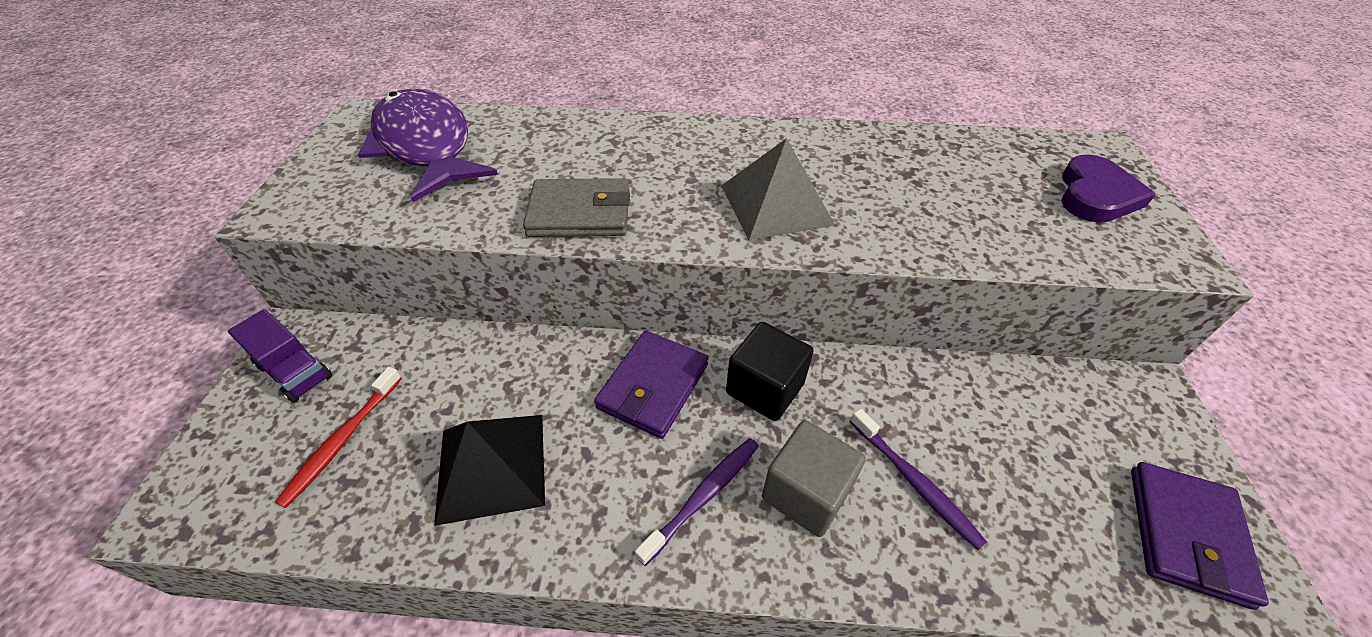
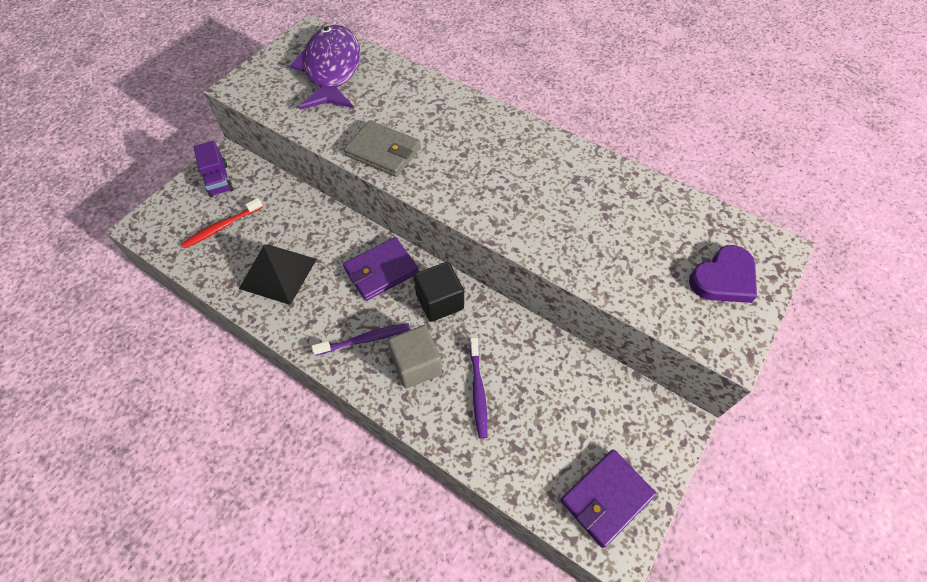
camera: 30 degrees right, 10 degrees up
(776, 204) = (499, 193): grey pyramid -> none

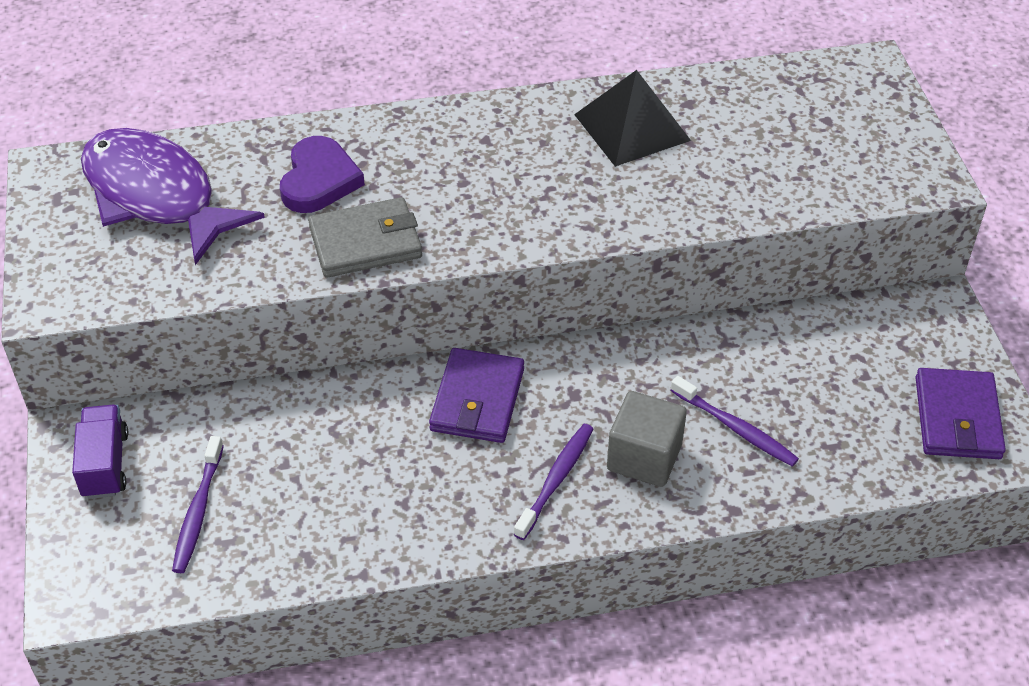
camera: 45 degrees left, 10 degrees down
(218, 180) = (105, 464): purple truck -> purple truck turned 120 degrees counterclockwise
(222, 227) = (198, 511): red toothbrush -> purple toothbrush
(278, 273) = (354, 500): black pyramid -> black pyramid (632, 127)
(439, 301) = (585, 378): black cube -> none
(723, 278) = (859, 125): purple heart -> purple heart (319, 180)

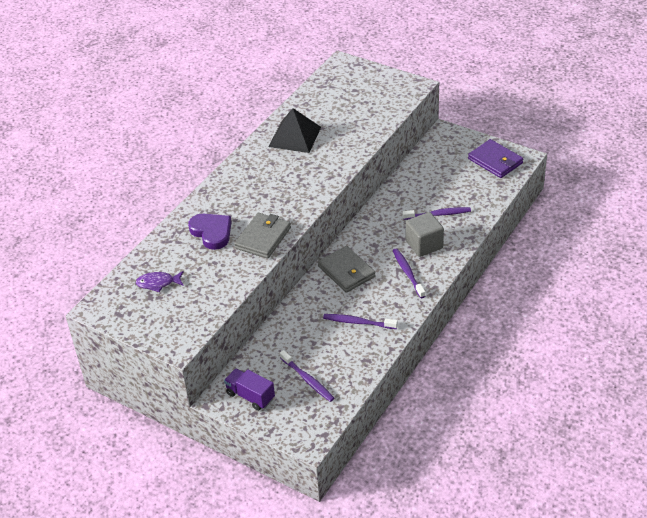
camera: 45 degrees left, 5 degrees down
(156, 196) = (158, 283): purple fish -> purple fish, size x0.42
(380, 491) = (358, 322): none -> purple toothbrush
(477, 400) = (346, 271): purple wallet -> grey wallet

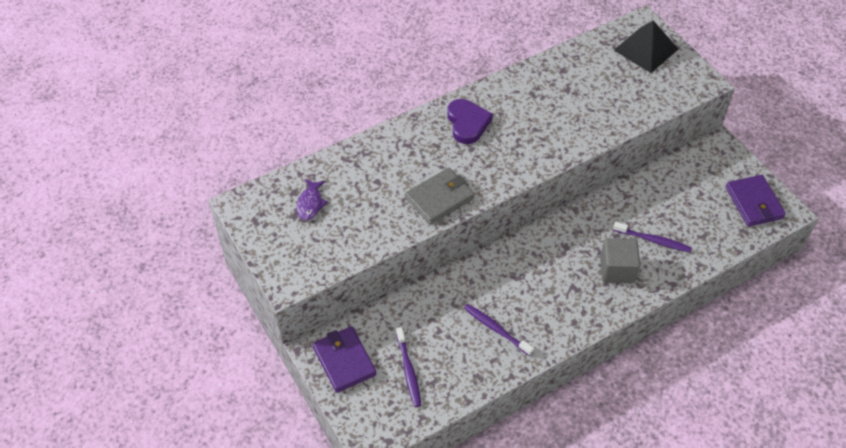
camera: 25 degrees right, 10 degrees up
(158, 283) = (310, 203): purple fish -> purple fish turned 105 degrees counterclockwise
(212, 232) = (394, 169): purple heart -> purple heart (467, 123)
(250, 396) = (344, 361): purple truck -> purple wallet
(295, 136) = (541, 92): black pyramid -> black pyramid (646, 49)
(346, 271) = (519, 264): grey wallet -> none
(408, 273) = (580, 296): purple toothbrush -> none

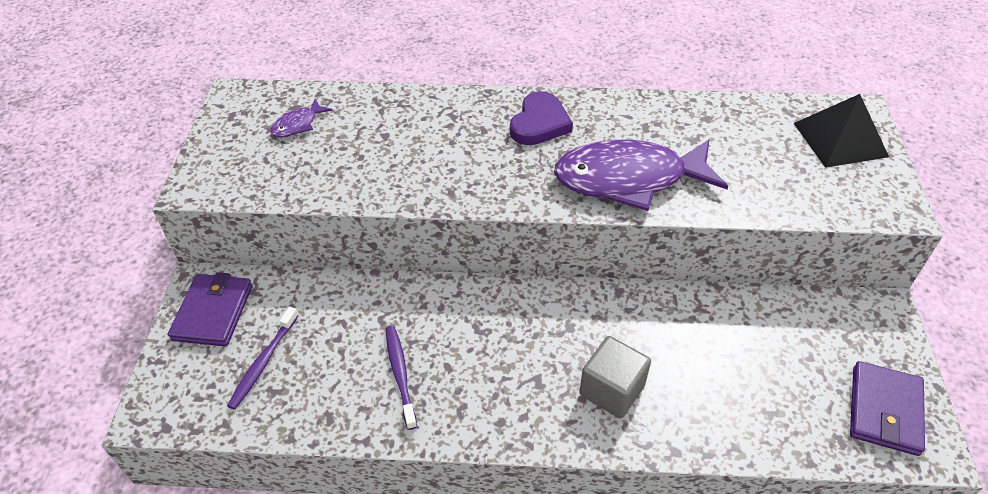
camera: 35 degrees right, 5 degrees down
(439, 198) = (432, 182): grey wallet -> none
(552, 136) = (629, 179): none -> purple fish
(653, 240) = (692, 380): purple toothbrush -> none

